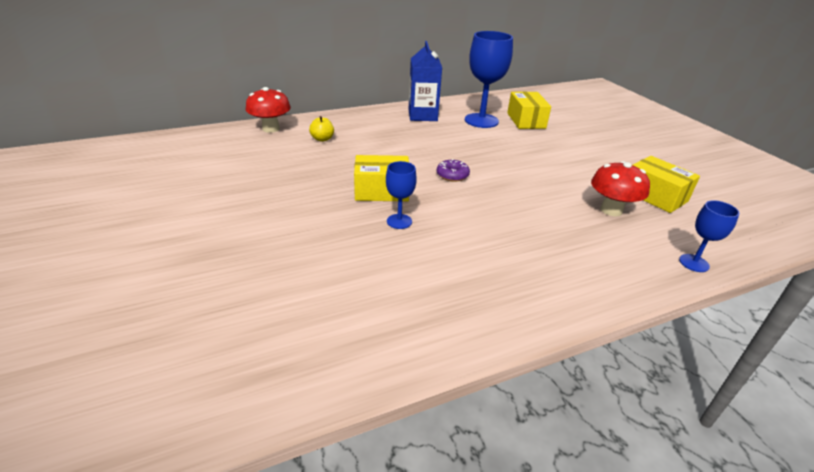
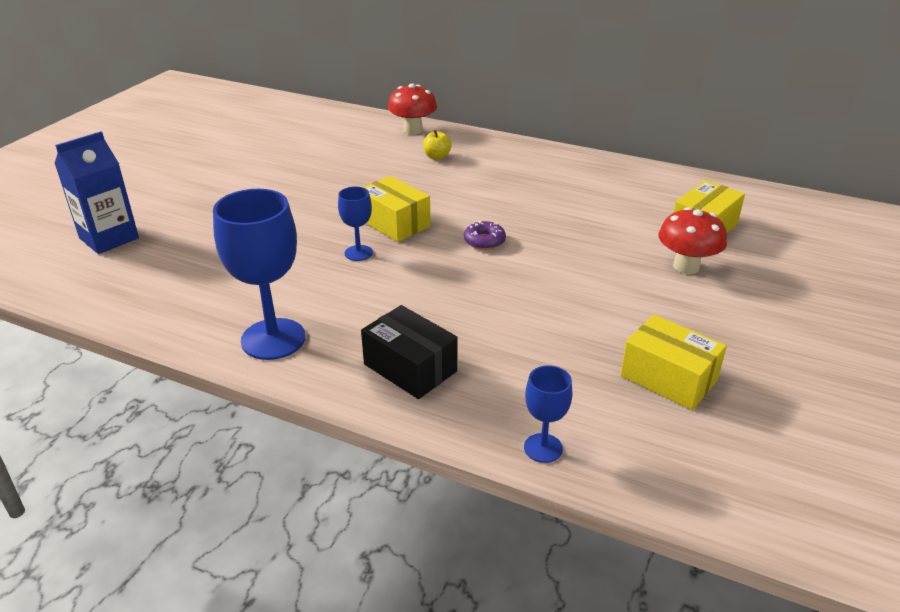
camera: 50 degrees right, 0 degrees up
(422, 115) = (583, 172): blue carton -> blue carton (109, 238)
(481, 120) = (642, 205): blue goblet -> blue goblet (273, 339)
(569, 269) = (410, 368): none -> black box
(611, 210) = (574, 357): red mushroom -> red mushroom (686, 267)
(655, 196) = (668, 378): yellow box -> yellow box turned 60 degrees counterclockwise

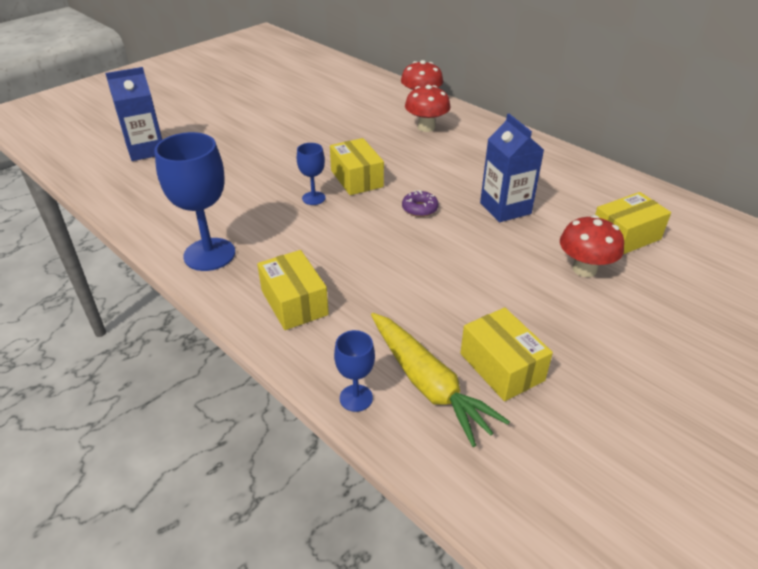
camera: 20 degrees right, 5 degrees up
(410, 368) = (294, 303): black box -> yellow box
(437, 157) = (426, 127): yellow apple -> red mushroom
(572, 223) = (505, 208): none -> blue carton
(607, 414) = (428, 384): none -> yellow carrot

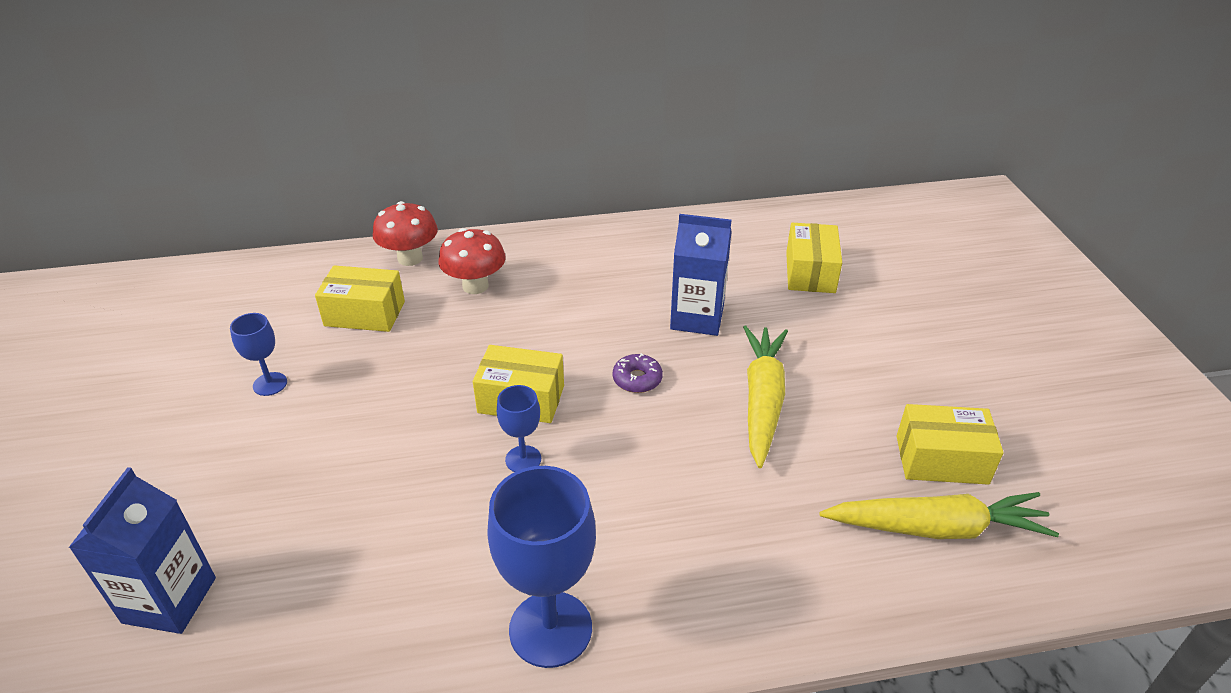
camera: 55 degrees left, 0 degrees up
(294, 303) = (726, 580): yellow box -> yellow box (364, 313)
(356, 398) = (926, 599): blue goblet -> blue goblet (270, 384)
(460, 263) = (762, 401): none -> yellow carrot
(584, 269) = (838, 325): red mushroom -> none

